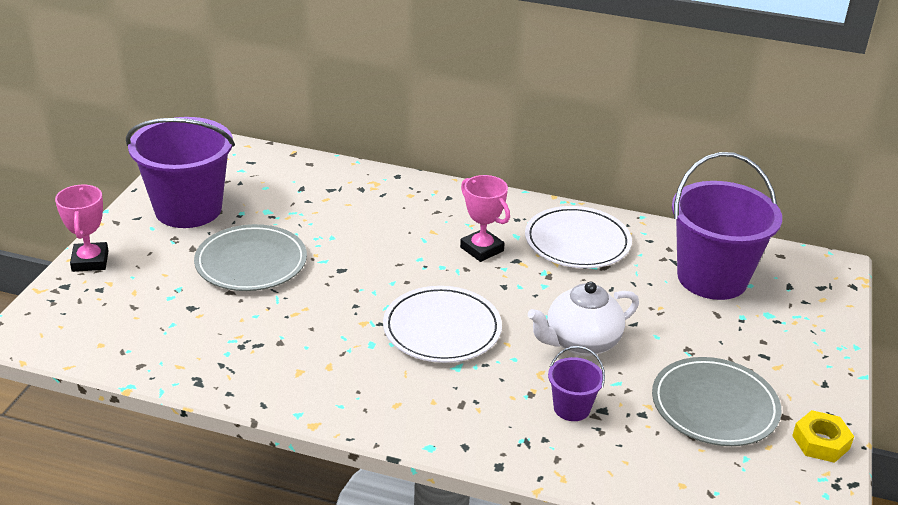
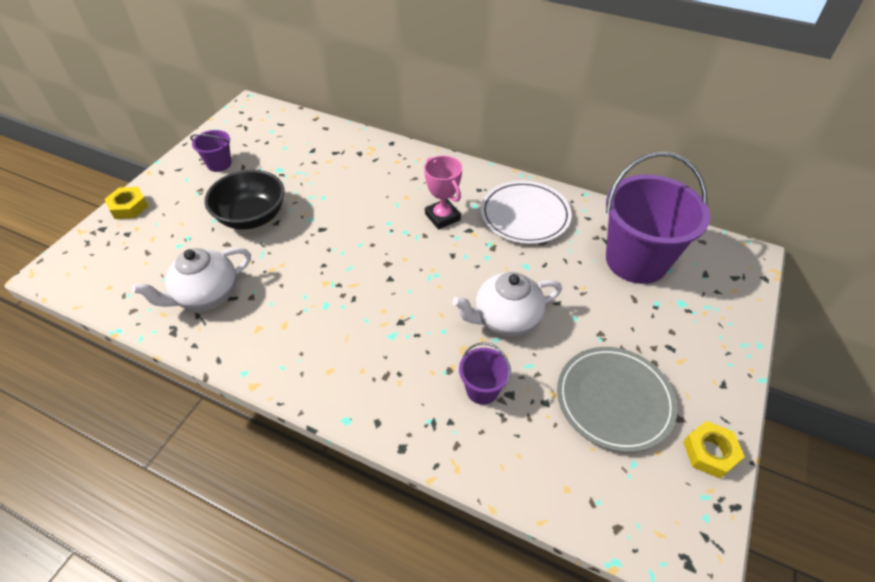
camera: 10 degrees right, 15 degrees up
(90, 261) = (129, 207): pink trophy -> yellow nut
(188, 209) = (219, 164): purple bucket -> purple bucket, size x0.45
(225, 344) = (206, 295): none -> white teapot
(251, 262) = (252, 217): grey plate -> black bowl
(442, 329) = (389, 294): white plate -> none

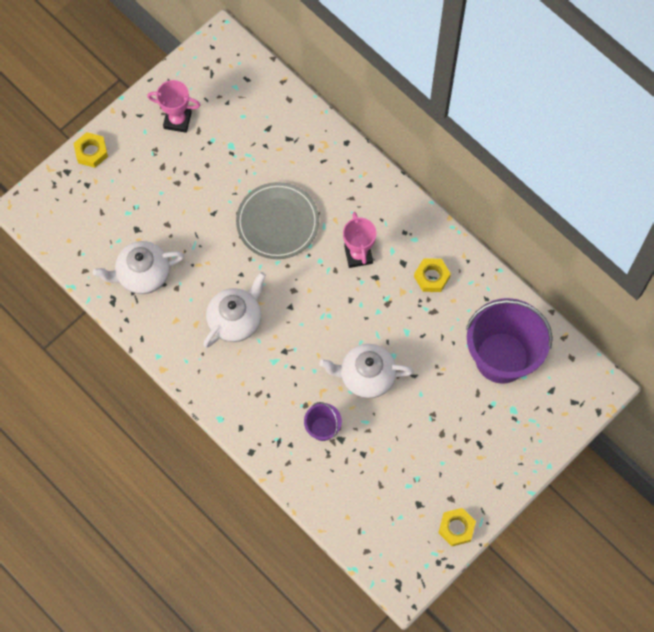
camera: 20 degrees right, 20 degrees up
(219, 164) = (177, 120): purple bucket -> pink trophy
(252, 217) = (194, 199): black bowl -> none
(331, 308) = (236, 320): none -> white teapot
(525, 215) = (431, 277): white plate -> yellow nut
(614, 400) = (412, 469): grey plate -> grey plate (277, 222)

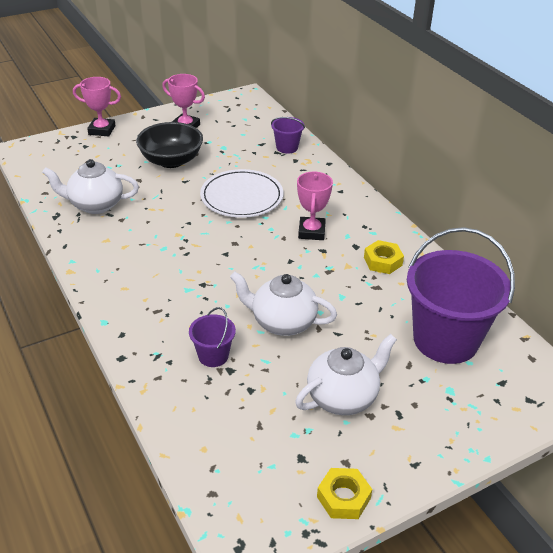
camera: 15 degrees right, 30 degrees down
(91, 152) = (102, 130): yellow nut -> pink trophy
(186, 184) = (171, 161): none -> black bowl
(236, 320) = (165, 251): white teapot -> white teapot (343, 397)
(277, 222) = (242, 197): grey plate -> white plate
(296, 127) = (287, 147): none -> purple bucket

